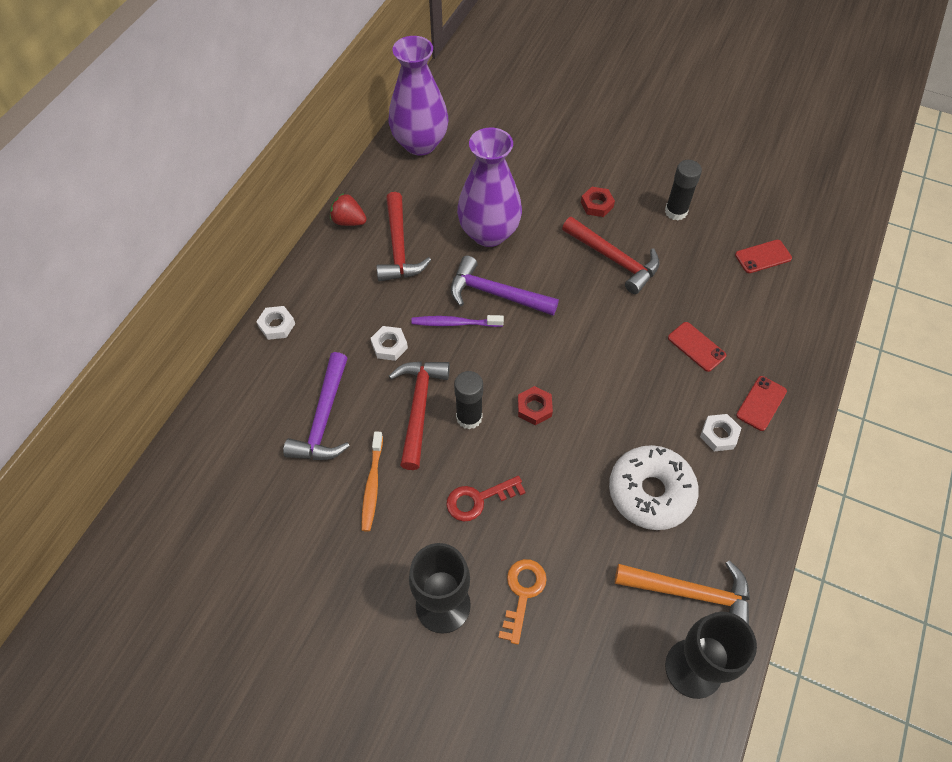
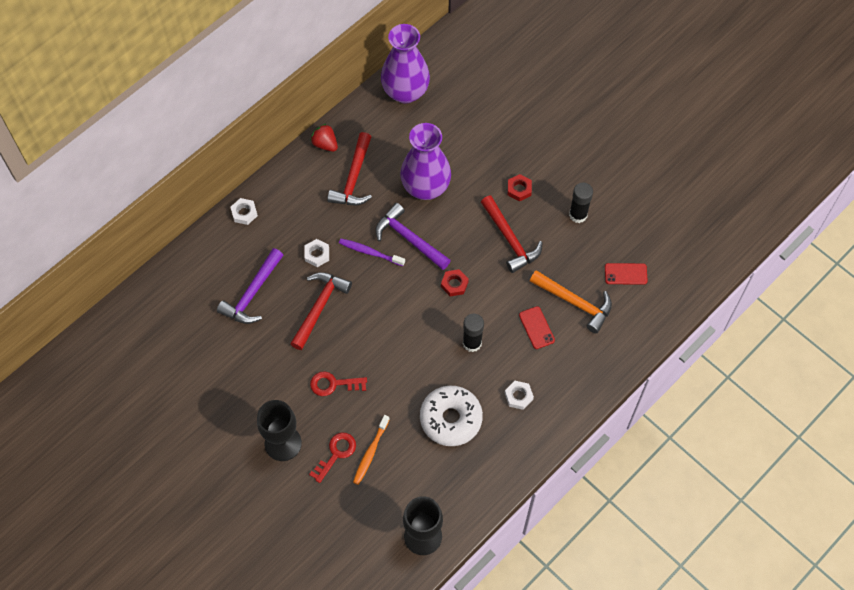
camera: 20 degrees right, 5 degrees up
(372, 485) = (267, 351): orange toothbrush -> orange toothbrush (370, 452)
(469, 417) = (351, 325): black glue stick -> black glue stick (472, 343)
(522, 594) = (336, 454): orange key -> red key
(534, 408) = (399, 334): red nut -> red nut (454, 284)
(690, 593) = (444, 491): orange hammer -> orange hammer (575, 302)
(761, 403) = (561, 384): red phone -> none

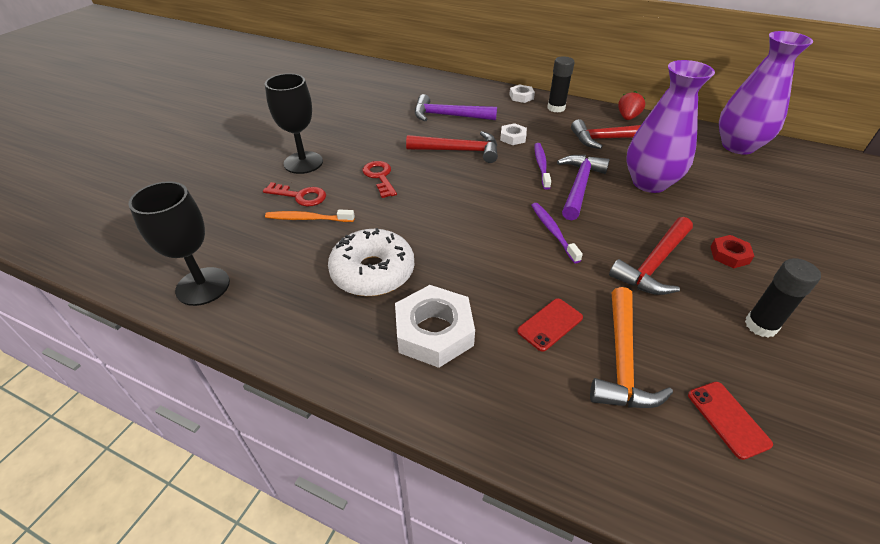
camera: 70 degrees right, 20 degrees down
(454, 284) = (553, 231): red nut -> purple toothbrush
(472, 343) = (486, 265): black glue stick -> black glue stick (556, 108)
(518, 396) = (434, 332): white nut -> white nut, size x1.91

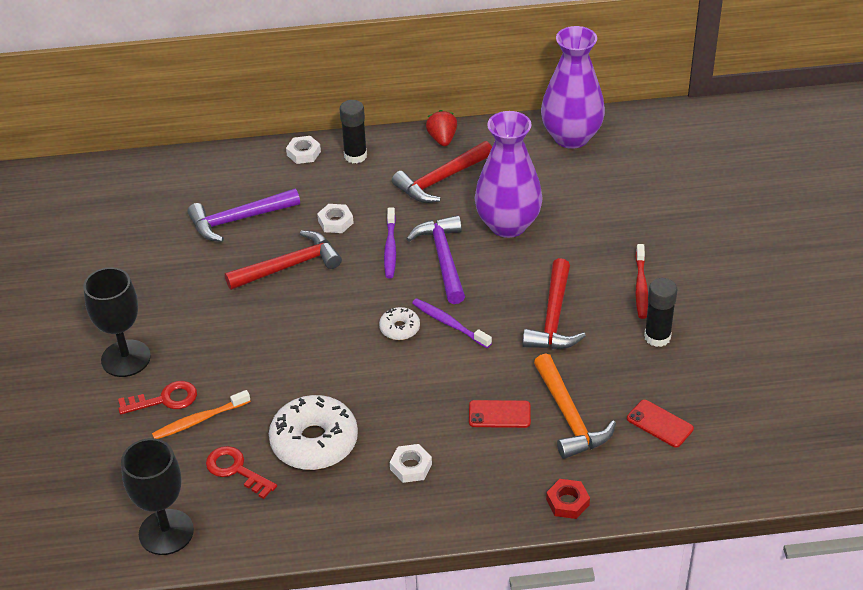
camera: 30 degrees left, 0 degrees up
(380, 177) = (230, 338): red key -> red key (236, 470)
(434, 332) = (411, 467): white nut -> white nut, size x0.52
(508, 219) = (399, 328): none -> white donut
(541, 165) = (390, 248): purple toothbrush -> purple toothbrush turned 150 degrees counterclockwise
(550, 324) = (499, 414): red phone -> red phone turned 75 degrees clockwise
(729, 255) = (611, 279): red nut -> red nut (567, 502)
(759, 273) = (641, 287): none -> red toothbrush

